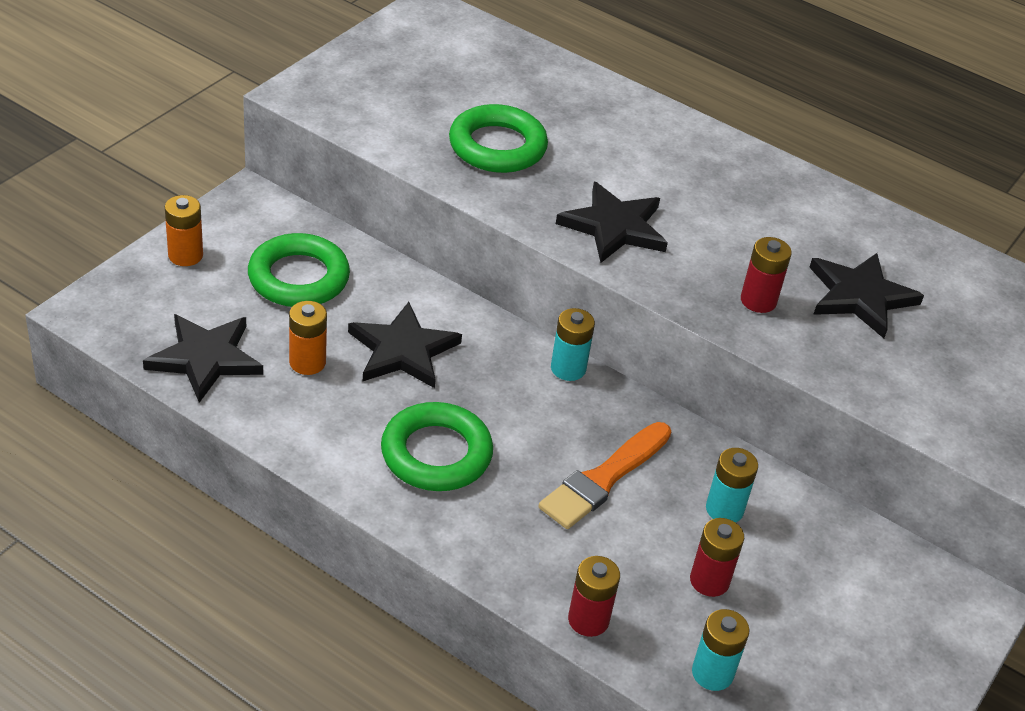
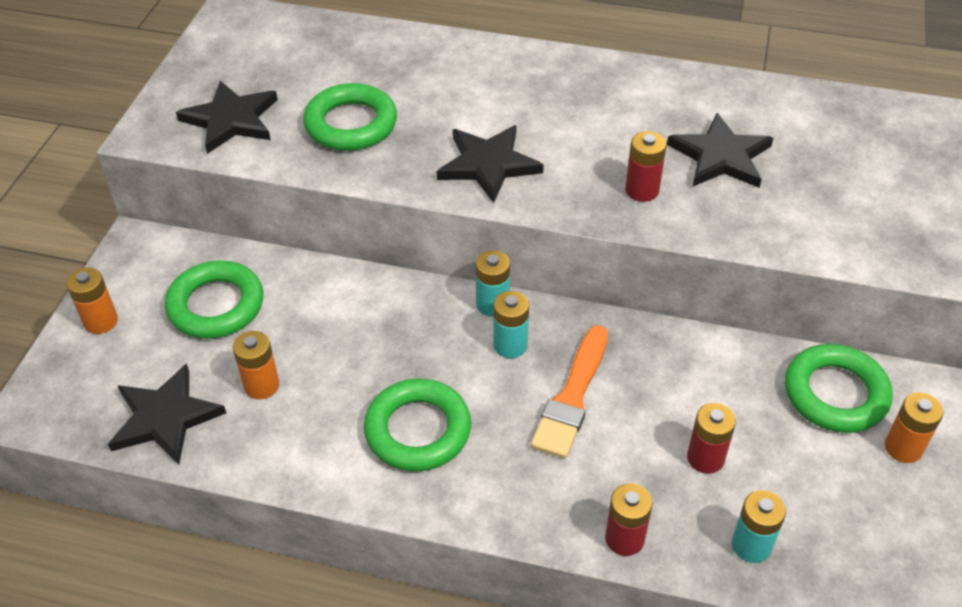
camera: 15 degrees left, 5 degrees up
(403, 350) = (342, 341): black star -> black star (231, 120)
(724, 509) = (684, 386): turquoise battery -> turquoise battery (510, 345)
(880, 573) = (835, 394): none -> green ring
(924, 647) = (903, 448): none -> orange battery

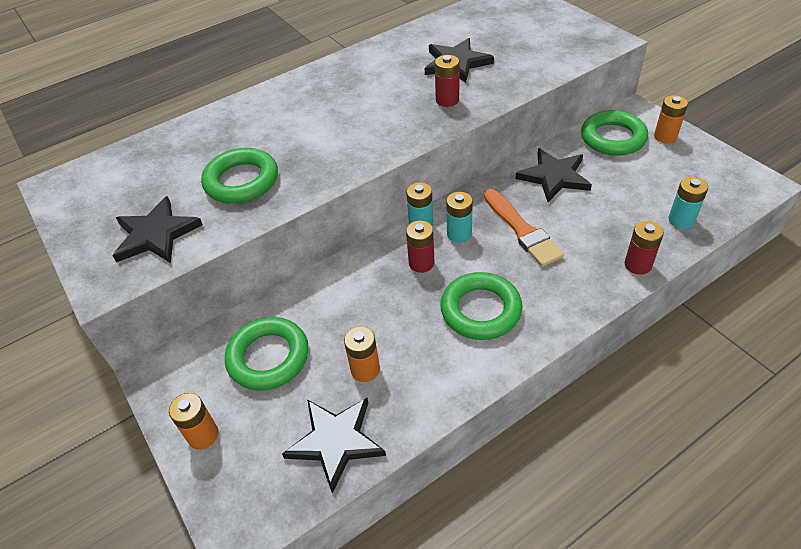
camera: 45 degrees left, 0 degrees up
(488, 164) = (354, 143): black star -> black star (554, 176)
(705, 458) = (611, 204): red battery -> red battery (421, 263)

